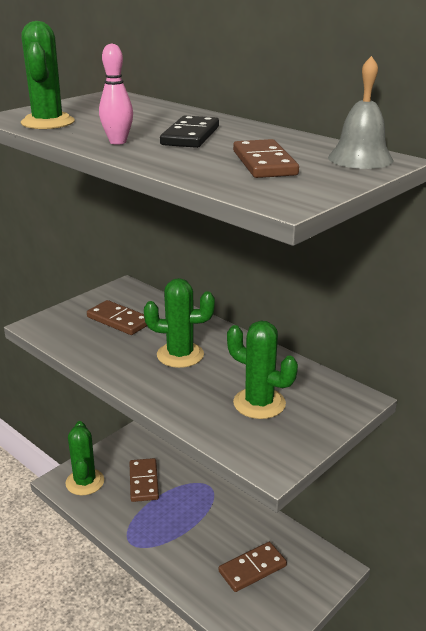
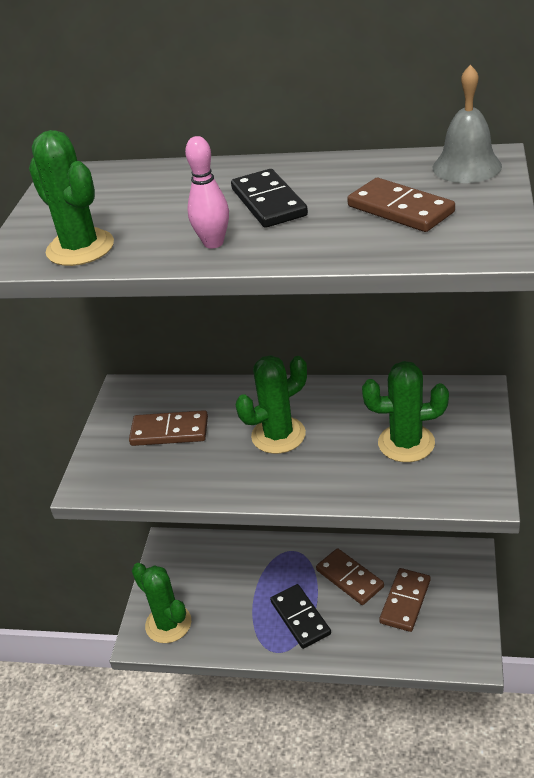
camera: 30 degrees left, 10 degrees up
(143, 482) = (227, 586): brown domino -> brown domino (349, 578)
(168, 531) = (300, 618): none -> black domino

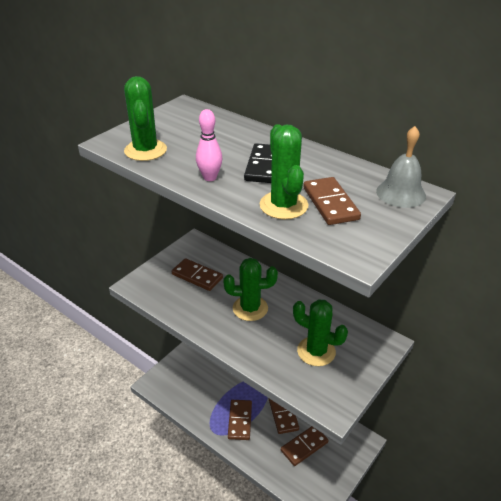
camera: 25 degrees right, 0 degrees up
(168, 624) = (171, 383): green cactus -> green cactus (283, 205)
(300, 618) = (240, 421): black domino -> brown domino

